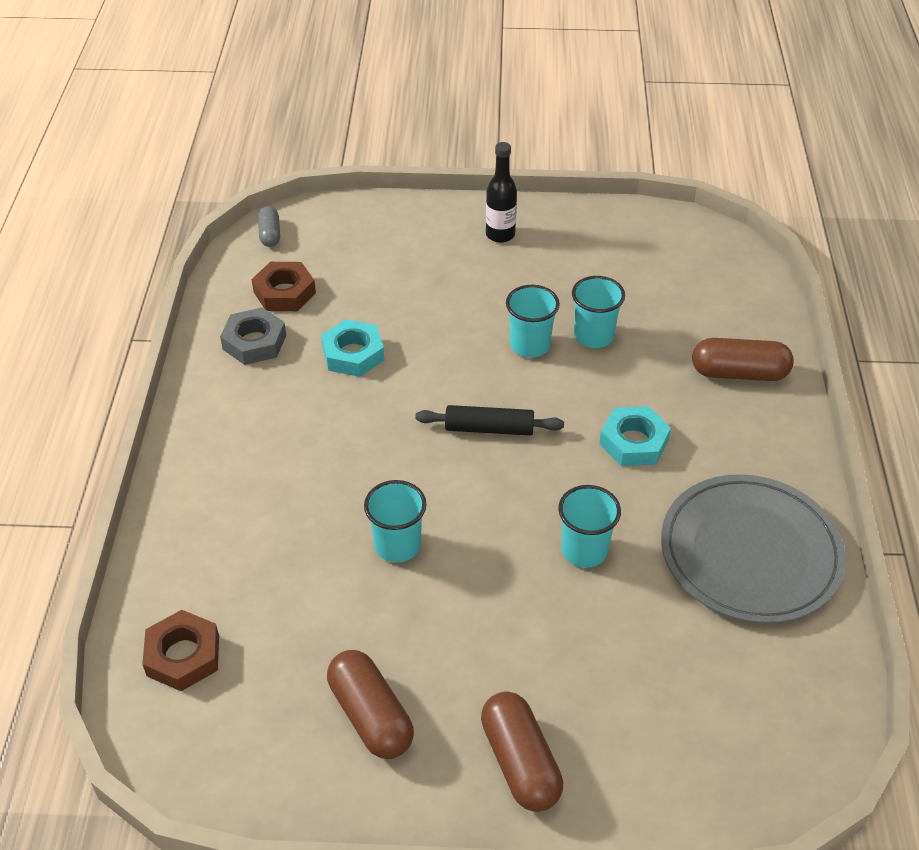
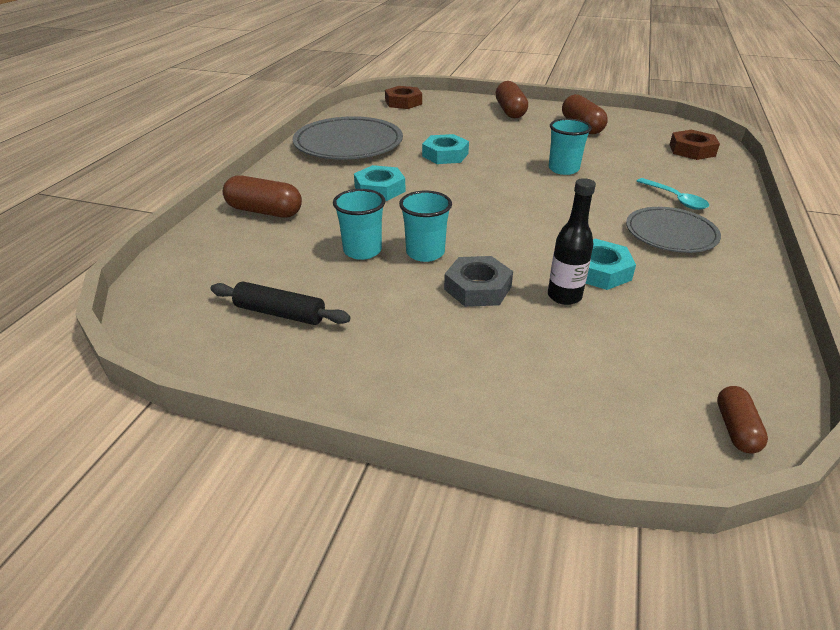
camera: 165 degrees left, 10 degrees down
(246, 498) = (675, 199): none -> turquoise spoon
(254, 342) = (707, 296): grey nut -> grey nut (478, 288)
(269, 425) = (671, 233): none -> grey plate
(270, 234) = (736, 429): grey capsule -> brown capsule
(284, 292) = (688, 341): brown nut -> brown nut (403, 102)
(489, 428) = (484, 209): black rolling pin -> black rolling pin (280, 313)
(500, 235) = (402, 366): black bottle -> black bottle (564, 296)
(584, 550) = (445, 155): turquoise cup -> turquoise nut

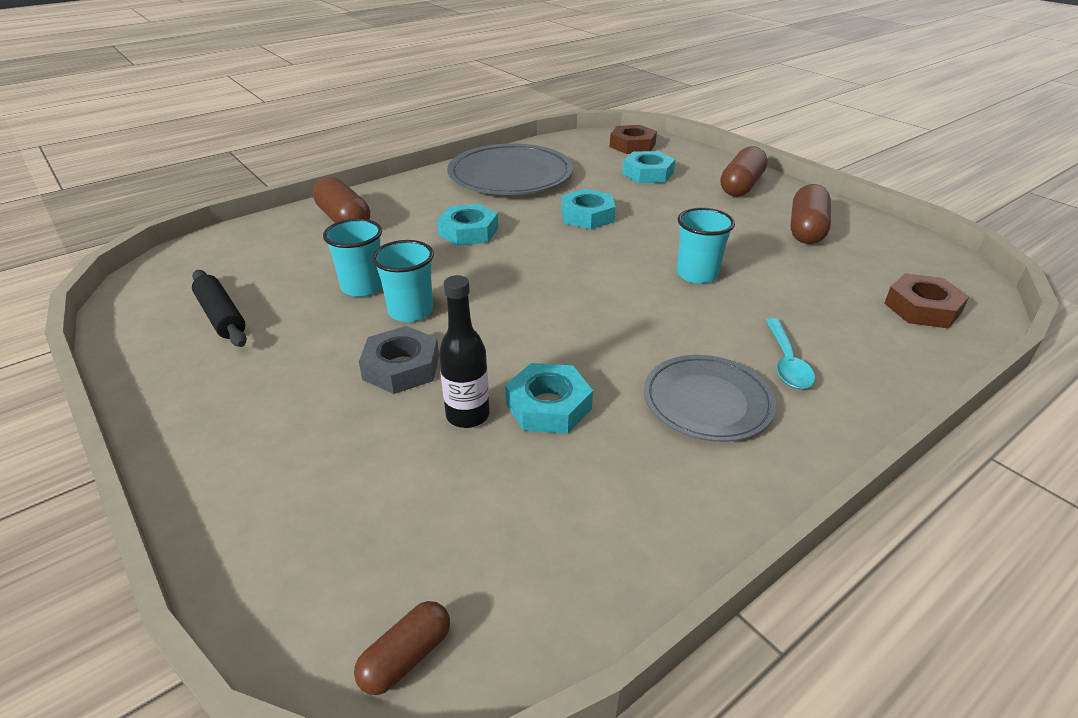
camera: 35 degrees right, 0 degrees up
(442, 118) = (648, 173): none -> turquoise nut

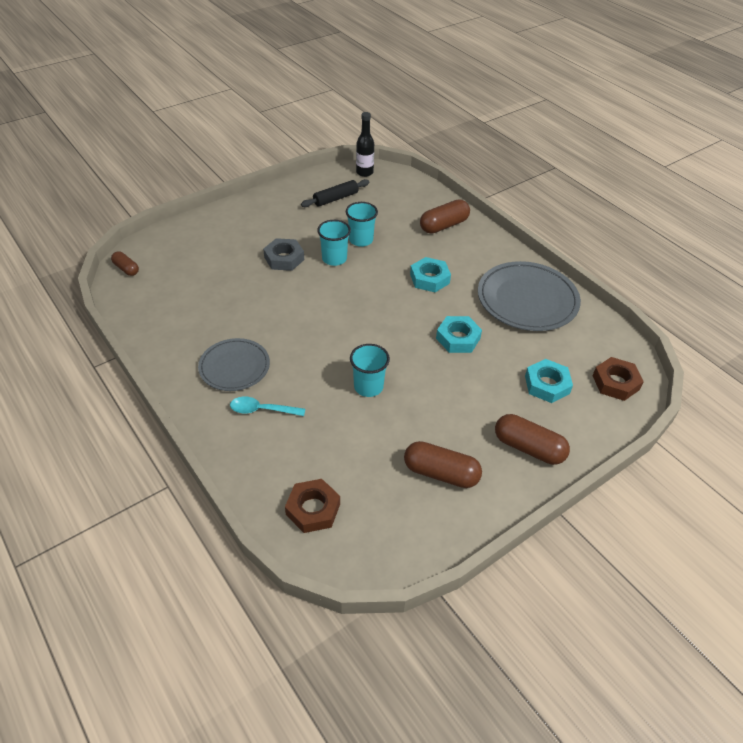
camera: 90 degrees right, 10 degrees up
(467, 415) = (243, 281): black bottle -> black bottle (364, 172)
(548, 406) = (244, 307): turquoise nut -> none

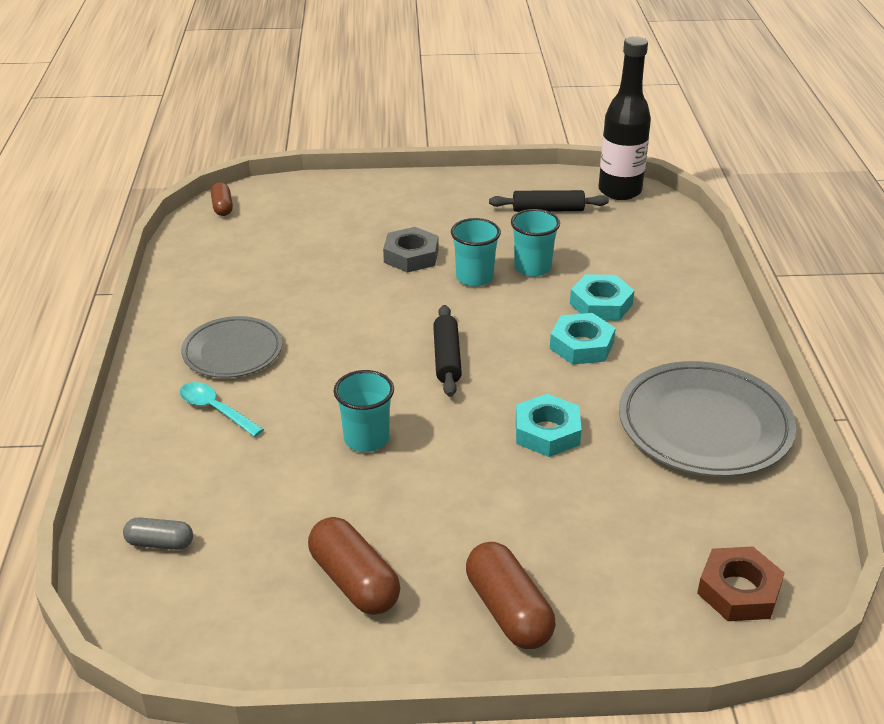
camera: 35 degrees right, 10 degrees down
(313, 509) = (160, 543): brown nut -> grey capsule
(364, 172) = (619, 191): black bottle -> black bottle, size x1.61
(366, 317) = (446, 358): none -> black rolling pin
(443, 225) = (670, 288): brown capsule -> none
(547, 385) = (621, 544): turquoise nut -> turquoise nut (601, 304)

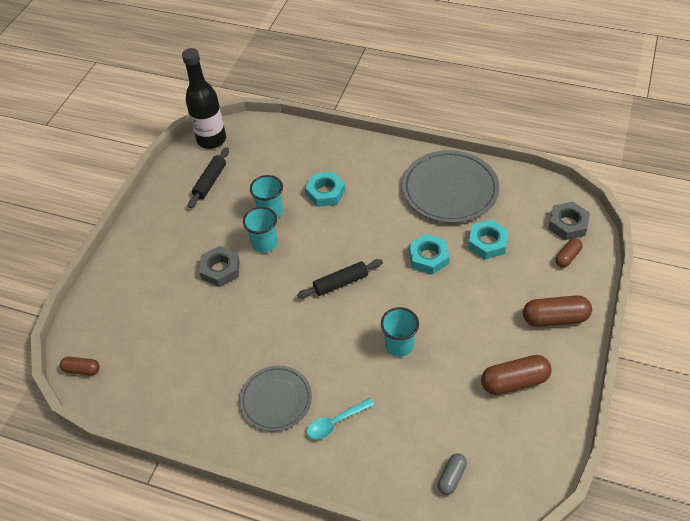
camera: 65 degrees left, 15 degrees up
(446, 358) = (341, 283): black rolling pin -> black rolling pin turned 45 degrees counterclockwise
(581, 345) = (360, 215): turquoise nut -> turquoise nut (487, 243)
(658, 604) = (567, 257): none -> brown capsule
(738, 590) = (567, 224): brown nut -> grey nut

